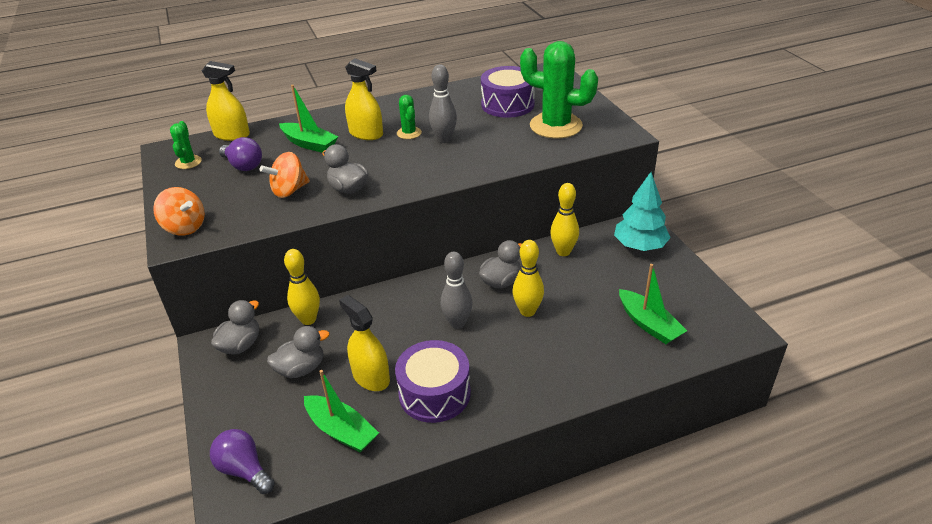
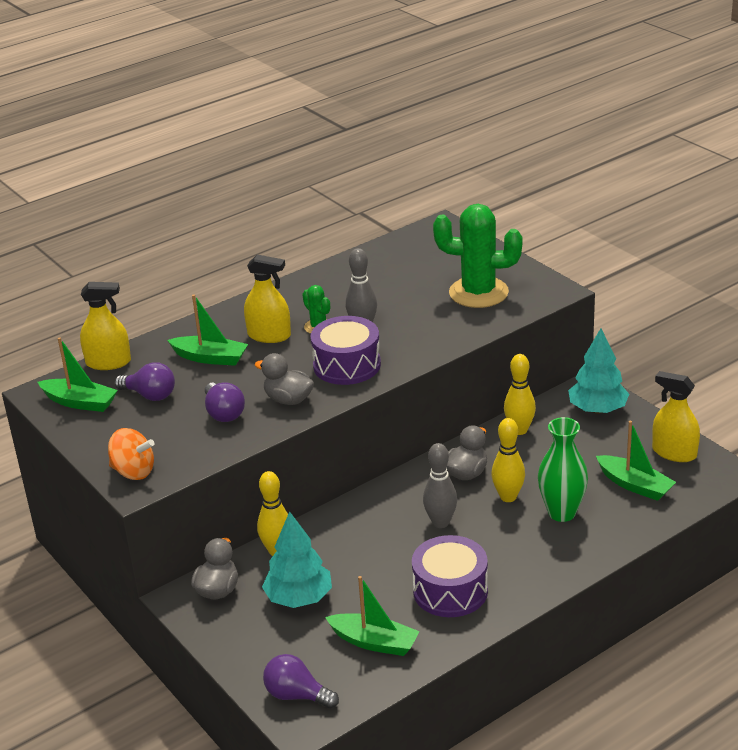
camera: 15 degrees left, 5 degrees down
(188, 162) = (80, 402): green cactus -> green boat
(289, 191) = (223, 413): orange spinning top -> purple light bulb
(301, 369) = (299, 598): grey duck -> turquoise tree
(371, 377) = (377, 590): yellow spray bottle -> yellow spray bottle (674, 453)
(507, 104) = (412, 275): purple drum -> purple drum (347, 365)
(570, 337) = (562, 513): none -> green vase

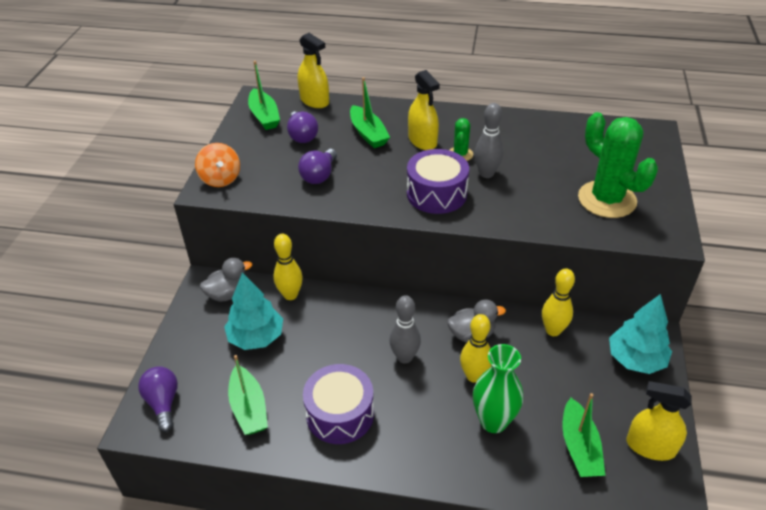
camera: 45 degrees right, 10 degrees up
(288, 400) = (366, 193): grey duck -> none
(674, 453) = (650, 446): yellow spray bottle -> yellow spray bottle turned 60 degrees counterclockwise

